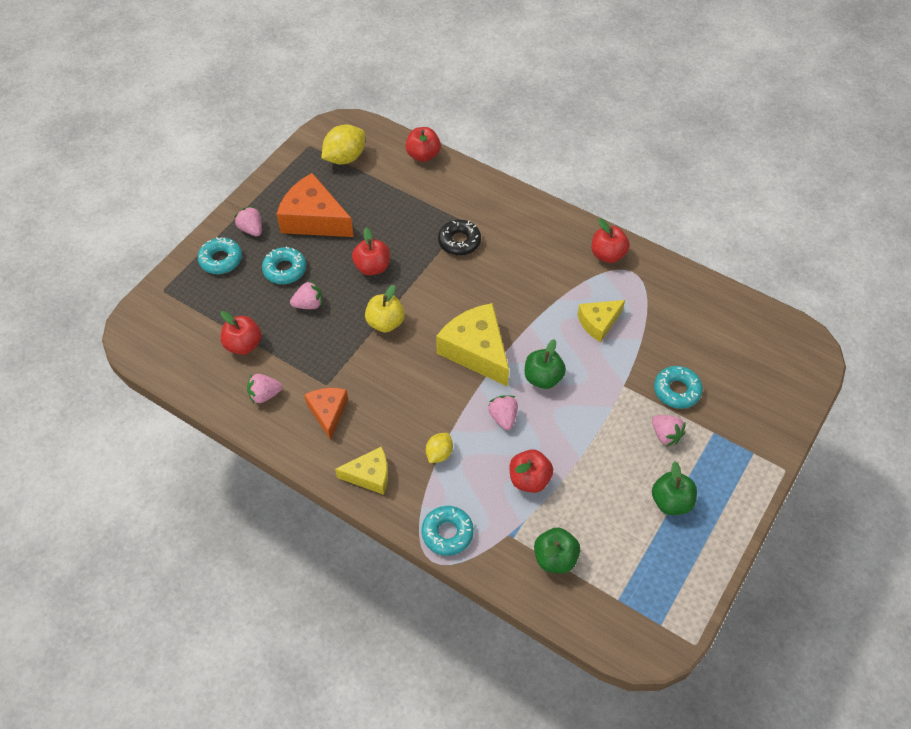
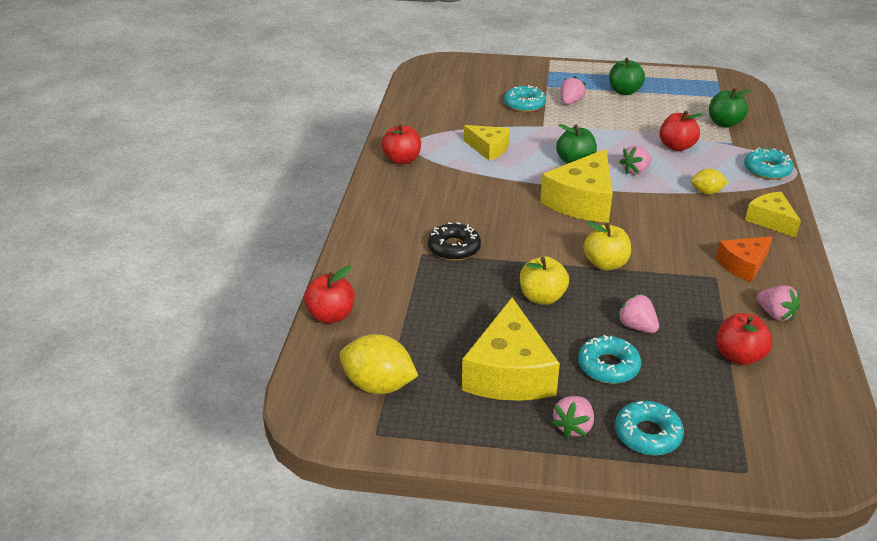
camera: 115 degrees left, 20 degrees down
(314, 219) = (509, 373): orange cheese -> yellow cheese
(372, 267) = (542, 297): red apple -> yellow apple

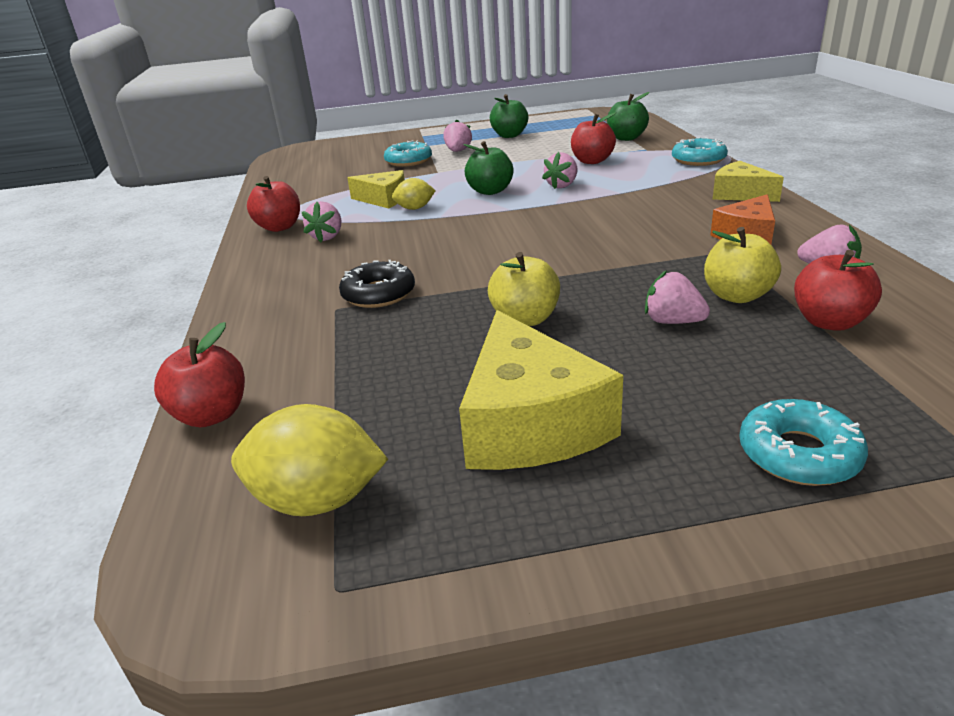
camera: 15 degrees left, 5 degrees down
(573, 427) = (678, 475): pink strawberry -> pink strawberry (327, 237)
(582, 201) = (519, 220): yellow cheese -> none
(605, 264) = (585, 268): yellow apple -> yellow apple (737, 296)
(608, 366) = (670, 377): turquoise donut -> none
(706, 192) = (652, 186): yellow lemon -> yellow lemon (415, 208)

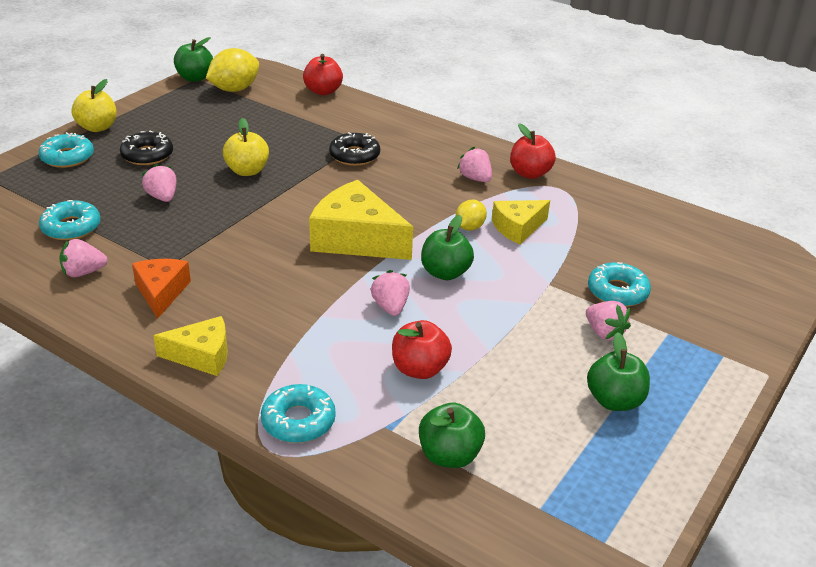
camera: 130 degrees right, 5 degrees up
(331, 598) = (195, 78): none -> green apple
(530, 423) = (187, 131): yellow cheese -> yellow cheese (356, 239)
(641, 399) = (147, 155): none -> black donut
(673, 321) = (162, 197): pink strawberry -> pink strawberry turned 105 degrees counterclockwise
(737, 296) = (136, 228): yellow apple -> yellow apple (97, 127)
(829, 322) = (71, 227): red apple -> turquoise donut

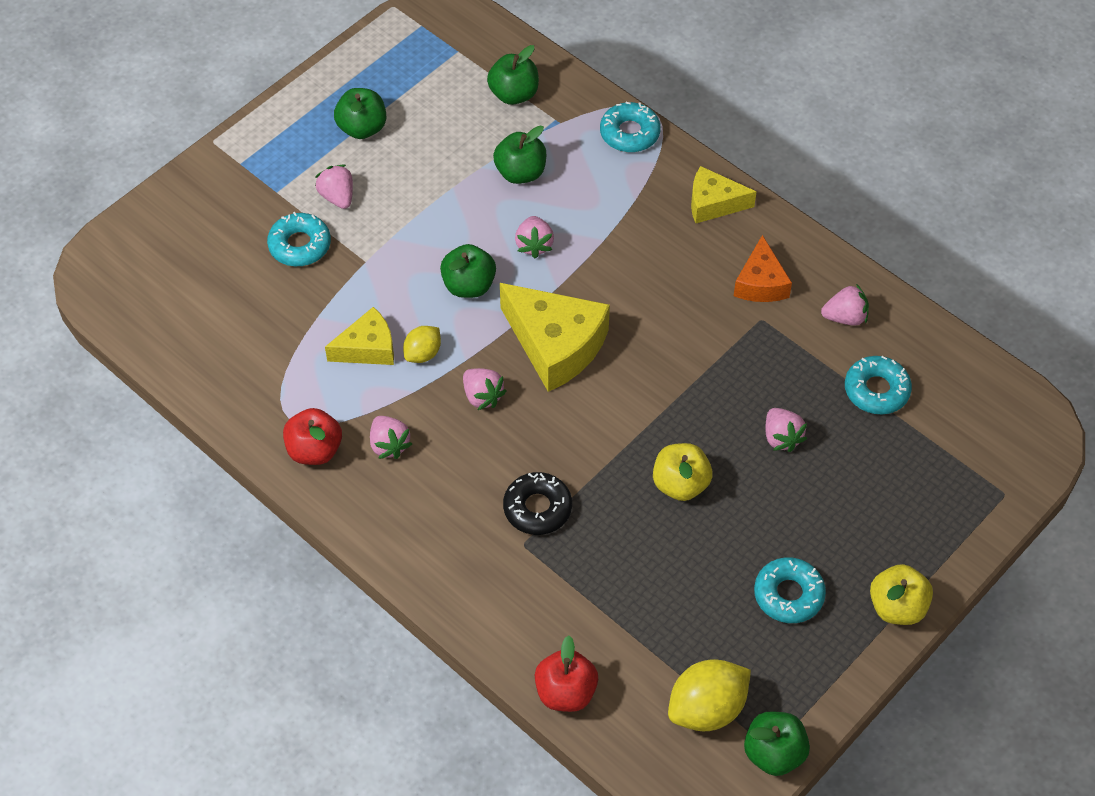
camera: 170 degrees left, 20 degrees up
(67, 157) = (919, 533): turquoise donut -> turquoise donut (788, 595)
(147, 155) = (814, 530): black donut -> none
(411, 206) = (482, 396): none -> pink strawberry
(419, 369) = (520, 173): red apple -> green apple

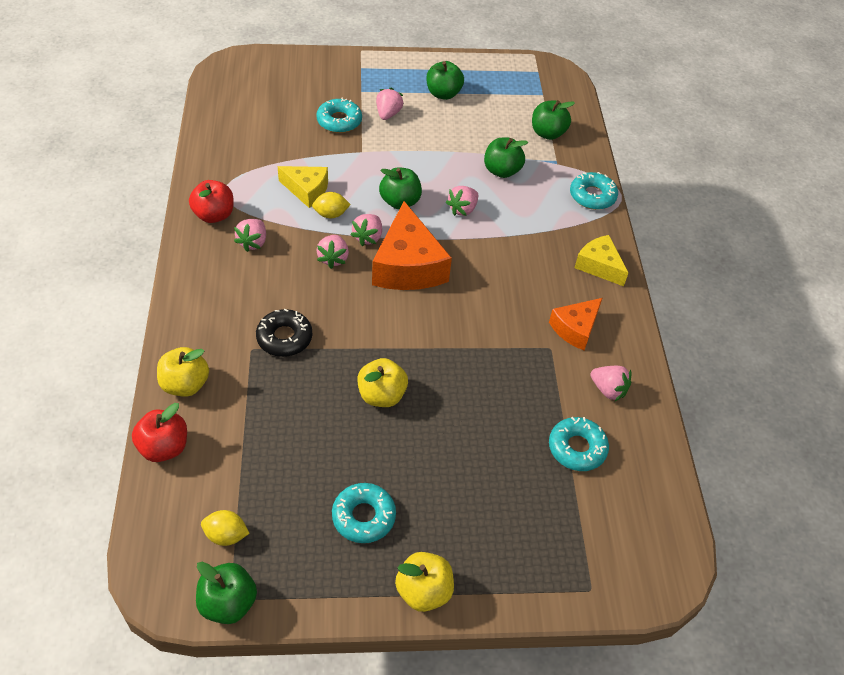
camera: 40 degrees right, 5 degrees down
(510, 626) = (185, 384): none -> yellow apple
(555, 345) = (408, 265): yellow cheese -> orange cheese
(707, 709) = (226, 535): yellow lemon -> yellow lemon, size x0.57
(781, 438) = (478, 423): pink strawberry -> pink strawberry (368, 237)

